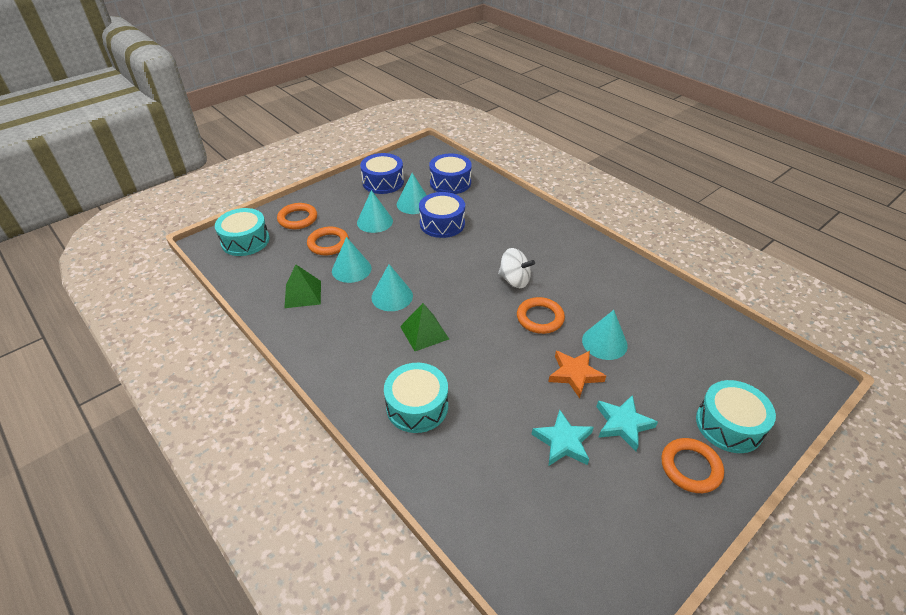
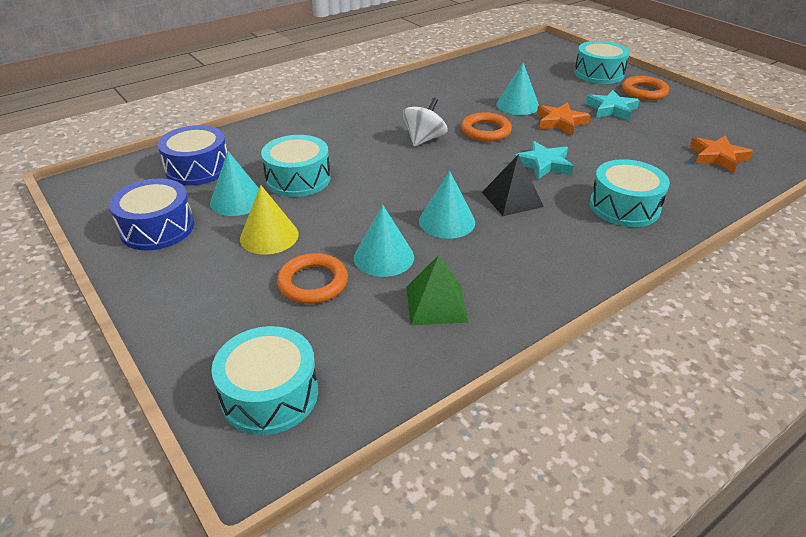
camera: 85 degrees left, 5 degrees down
(298, 219) = (223, 324): orange ring -> none
(375, 221) = (269, 236): turquoise cone -> yellow cone
(424, 332) = (512, 199): green pyramid -> black pyramid
(442, 224) = (298, 179): blue drum -> turquoise drum
(526, 511) = (717, 157): none -> orange star
(563, 442) = (640, 135): turquoise star -> turquoise star (543, 164)

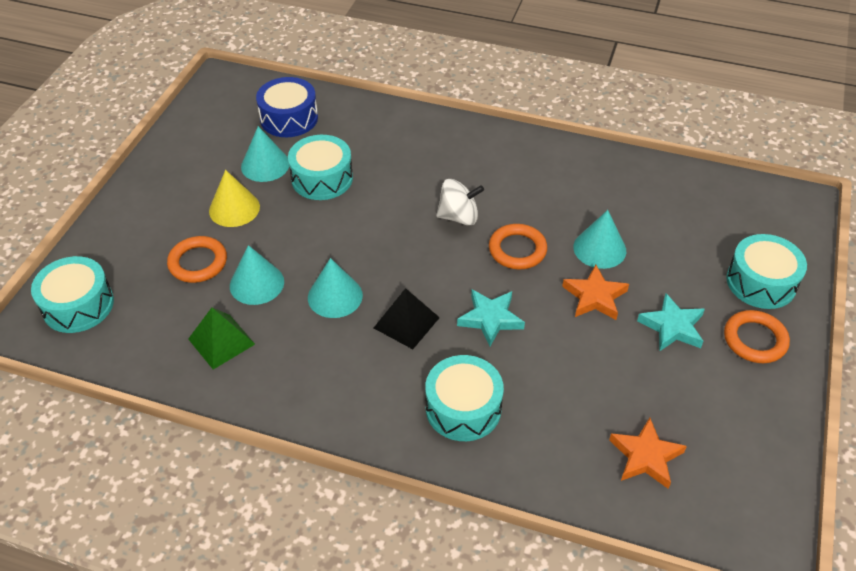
camera: 55 degrees right, 10 degrees up
(157, 228) = (200, 149): blue drum -> none

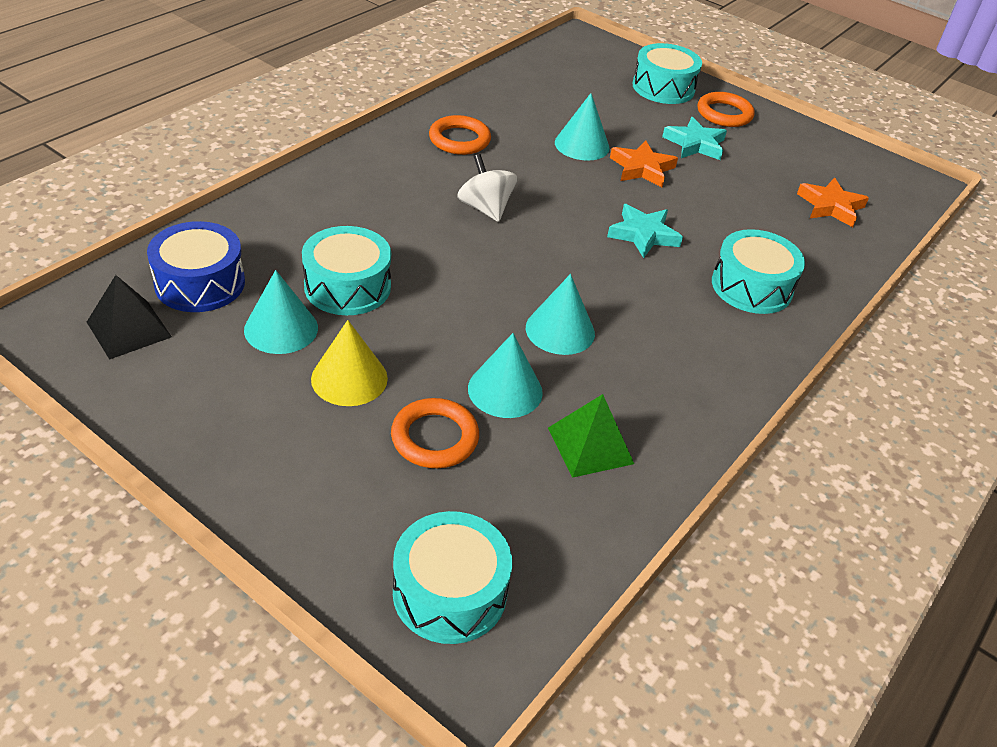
camera: 75 degrees left, 5 degrees down
(406, 322) = (624, 289): black pyramid -> black pyramid (129, 329)
(459, 217) = (485, 208): white spinning top -> white spinning top turned 45 degrees counterclockwise
(517, 250) = (557, 189): orange ring -> orange ring (459, 140)

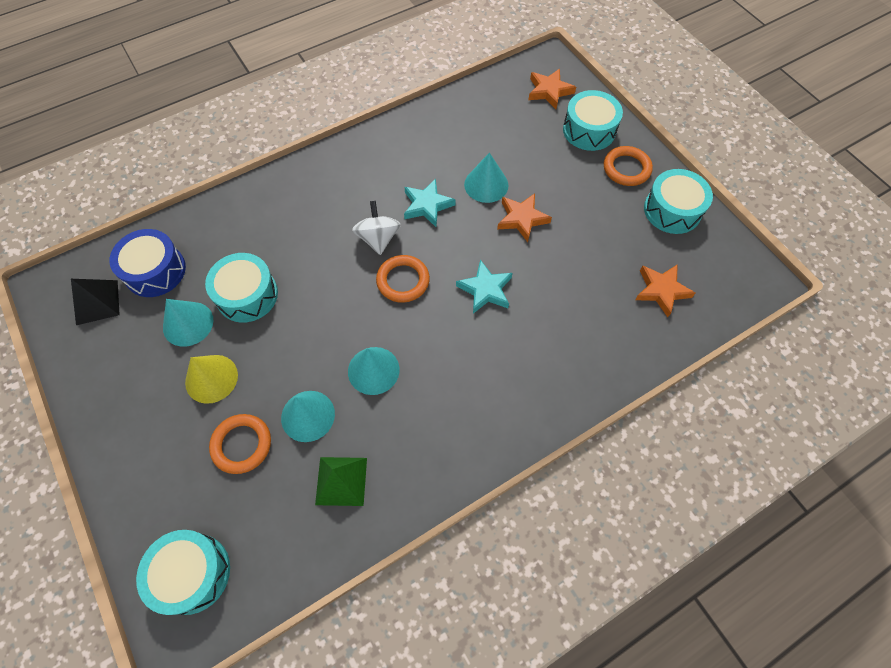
camera: 25 degrees right, 20 degrees up
(459, 140) = (393, 163): orange ring -> orange ring (403, 281)
(598, 61) = (549, 91): none -> orange star
(695, 144) = (581, 199): turquoise star -> turquoise star (427, 205)
(751, 287) = (543, 362): turquoise drum -> turquoise drum (672, 210)

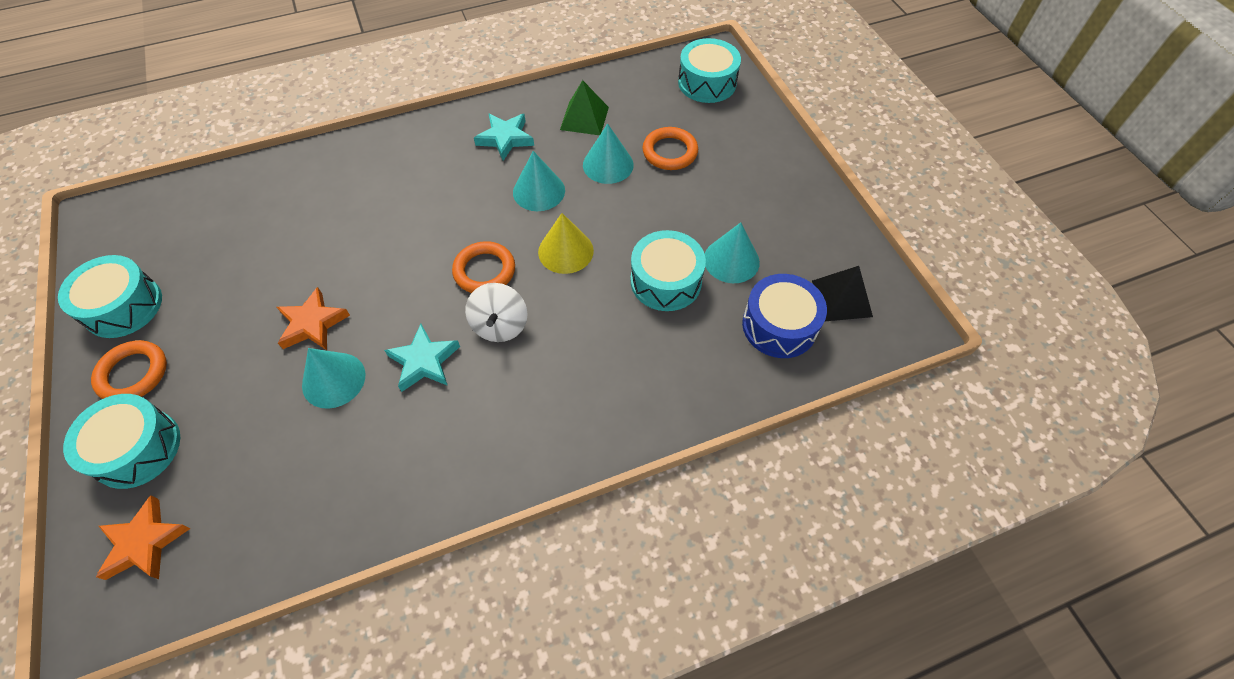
camera: 170 degrees left, 5 degrees down
(211, 378) = (701, 206): yellow cone -> yellow cone (565, 251)
(485, 289) = (396, 248): turquoise star -> turquoise star (505, 138)
(661, 290) = (210, 220): orange star -> none

